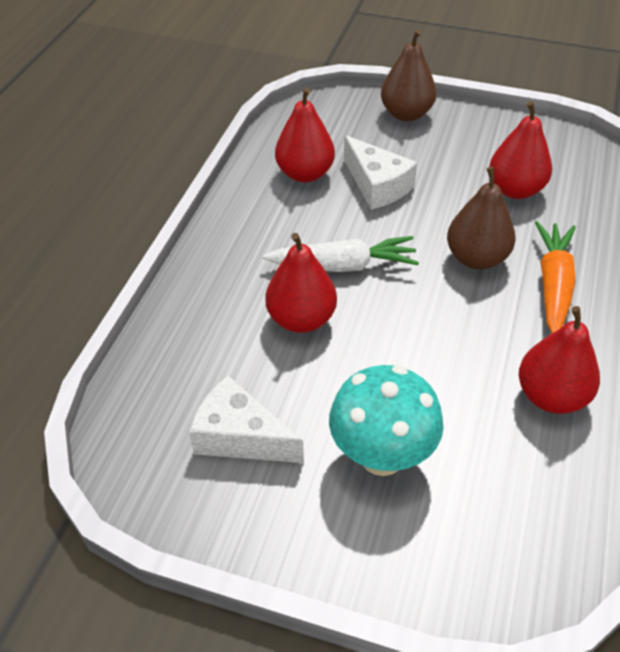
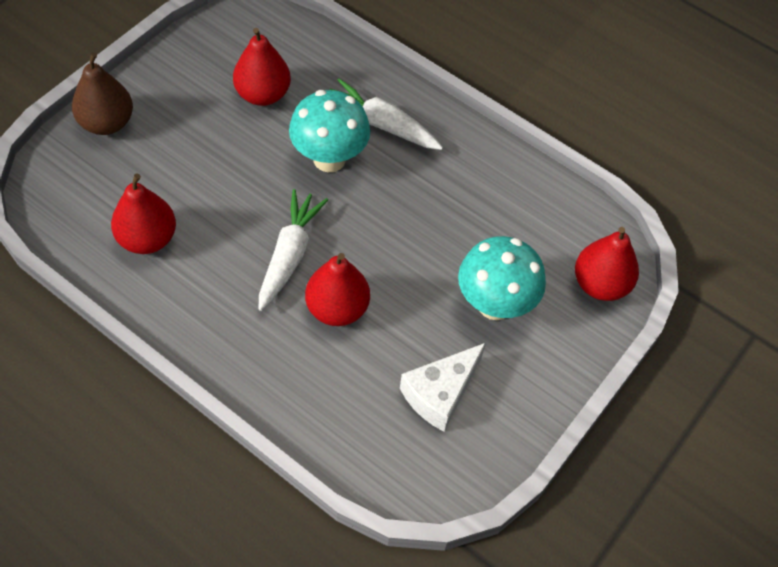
camera: 75 degrees left, 10 degrees up
(377, 185) = (198, 189): white cheese -> none
(476, 258) = (329, 159): brown pear -> turquoise mushroom
(551, 396) = (485, 179): red pear -> red pear (600, 284)
(553, 284) = (382, 124): orange carrot -> white carrot

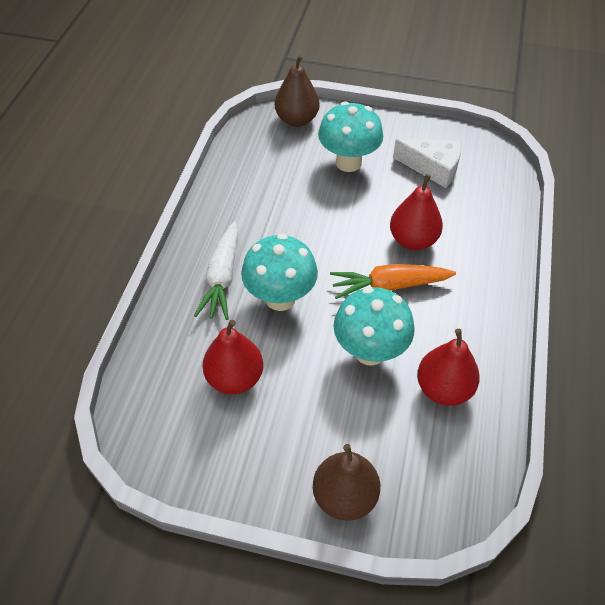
camera: 110 degrees left, 5 degrees down
(224, 202) = (370, 351): none -> turquoise mushroom
(290, 255) = (389, 286): white carrot -> orange carrot
(600, 284) = (297, 120): red pear -> brown pear

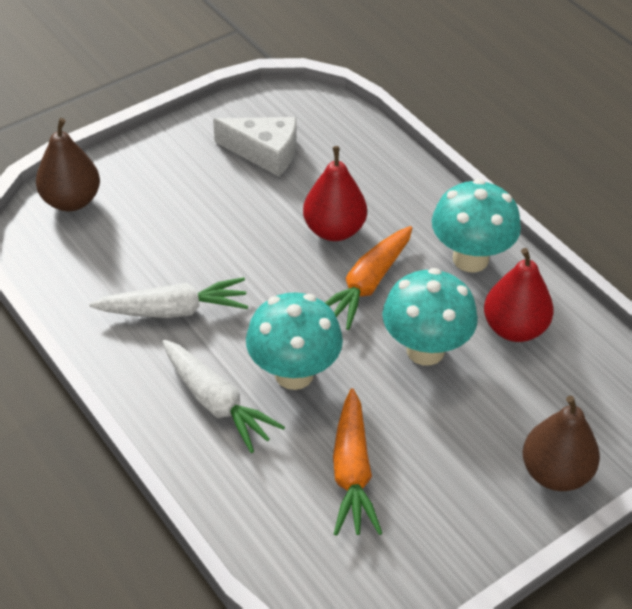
camera: 50 degrees left, 5 degrees down
(235, 378) = (352, 472): red pear -> orange carrot
(268, 213) = (174, 310): none -> white carrot
(348, 162) = (182, 205): turquoise mushroom -> turquoise mushroom (470, 259)
(433, 168) = (265, 152): white cheese -> white cheese turned 45 degrees clockwise

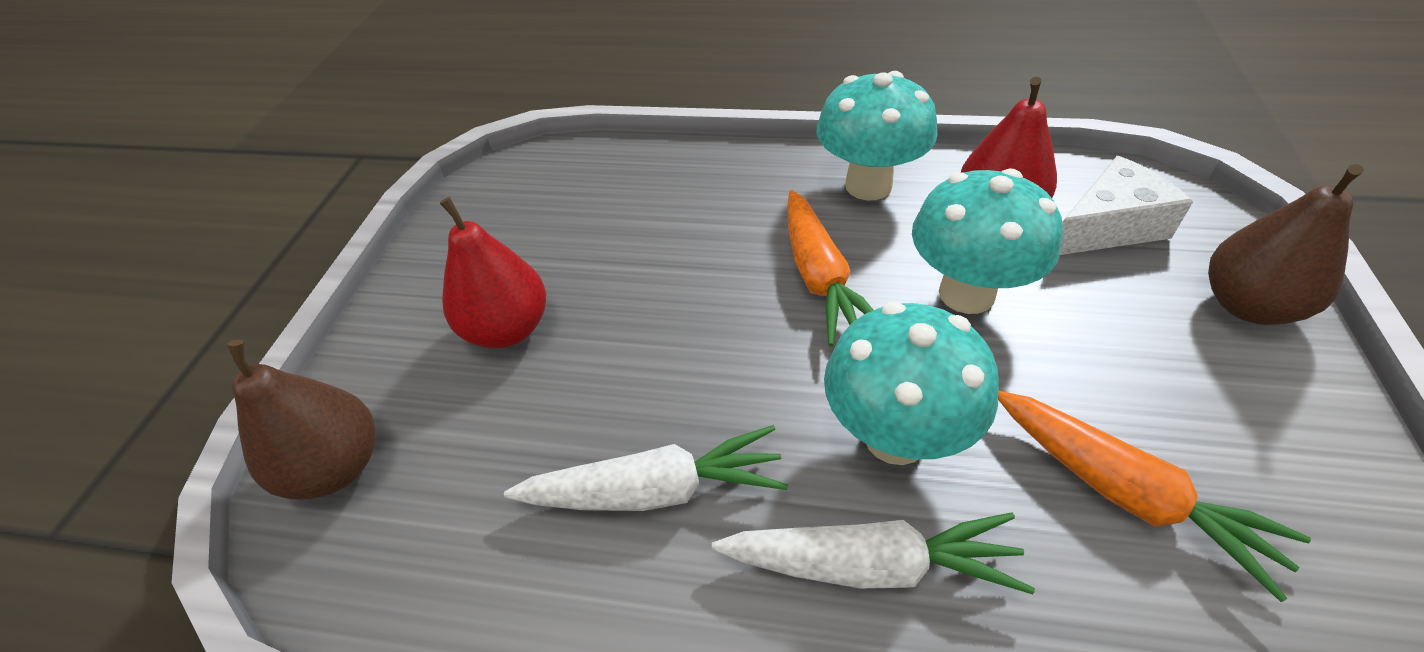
camera: 40 degrees left, 0 degrees up
(174, 310) = (655, 490): white carrot -> white carrot turned 45 degrees clockwise
(265, 152) = (537, 236): white cheese -> white cheese (1108, 226)
(334, 230) = (712, 253): red pear -> red pear (508, 329)

